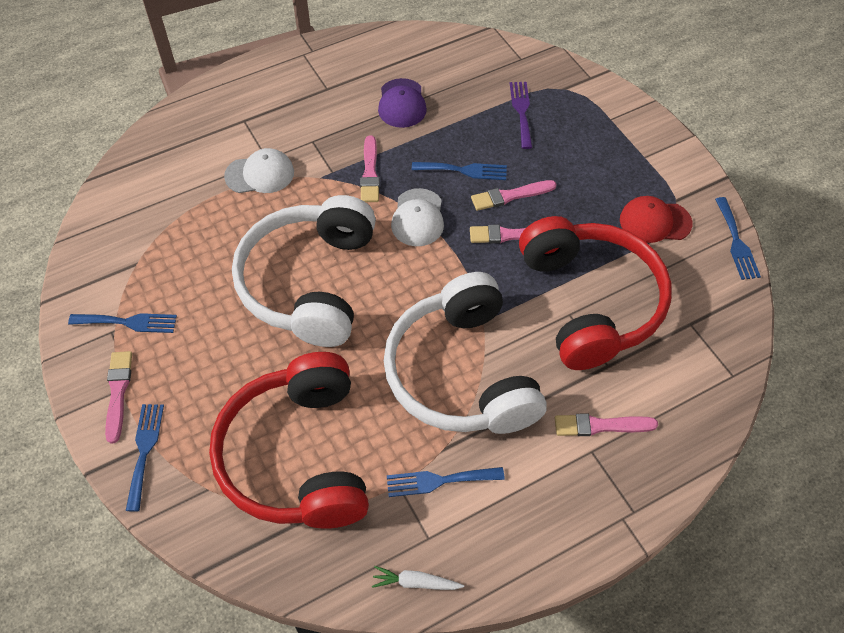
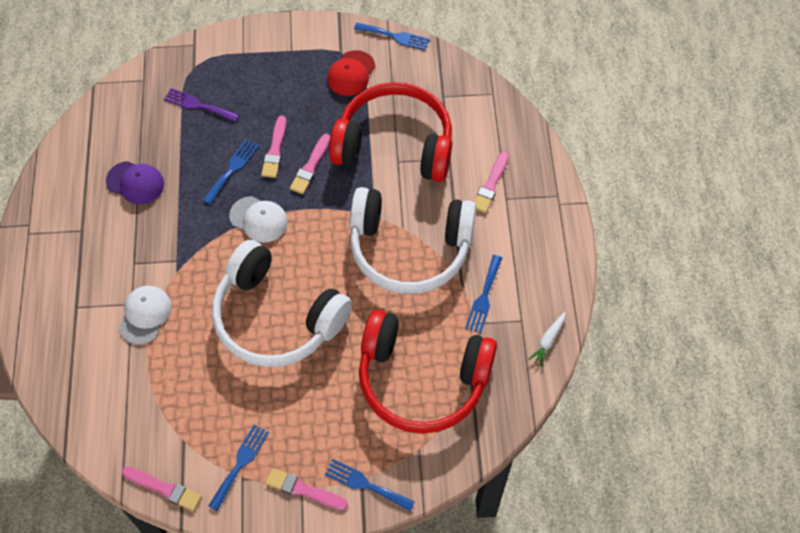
camera: 65 degrees left, 5 degrees up
(370, 173) = (194, 234): pink brush -> pink brush (164, 488)

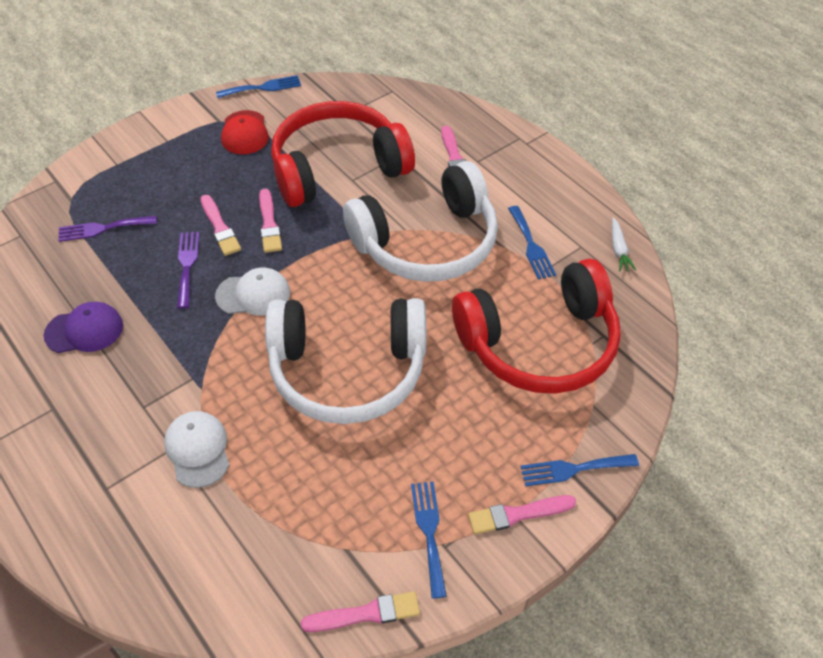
camera: 35 degrees left, 10 degrees down
(232, 169) = (187, 265): blue fork -> purple fork

